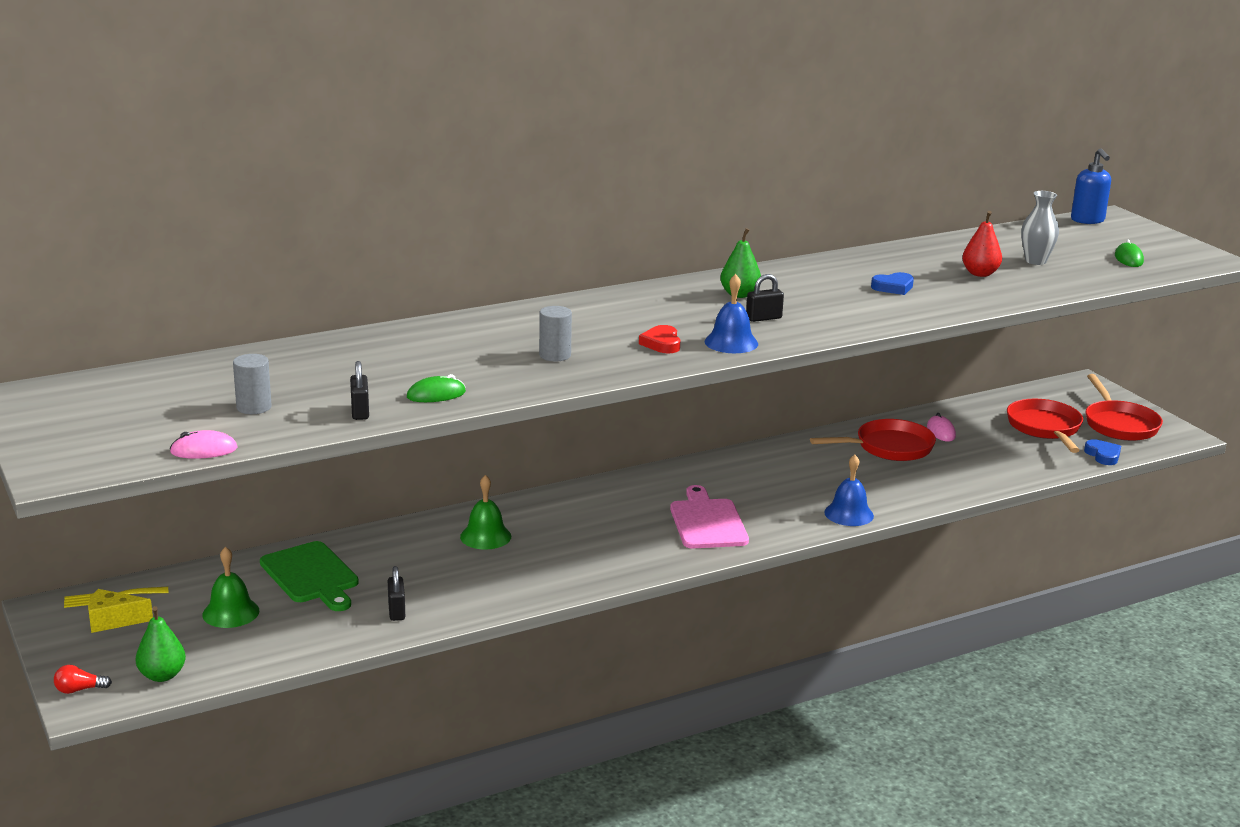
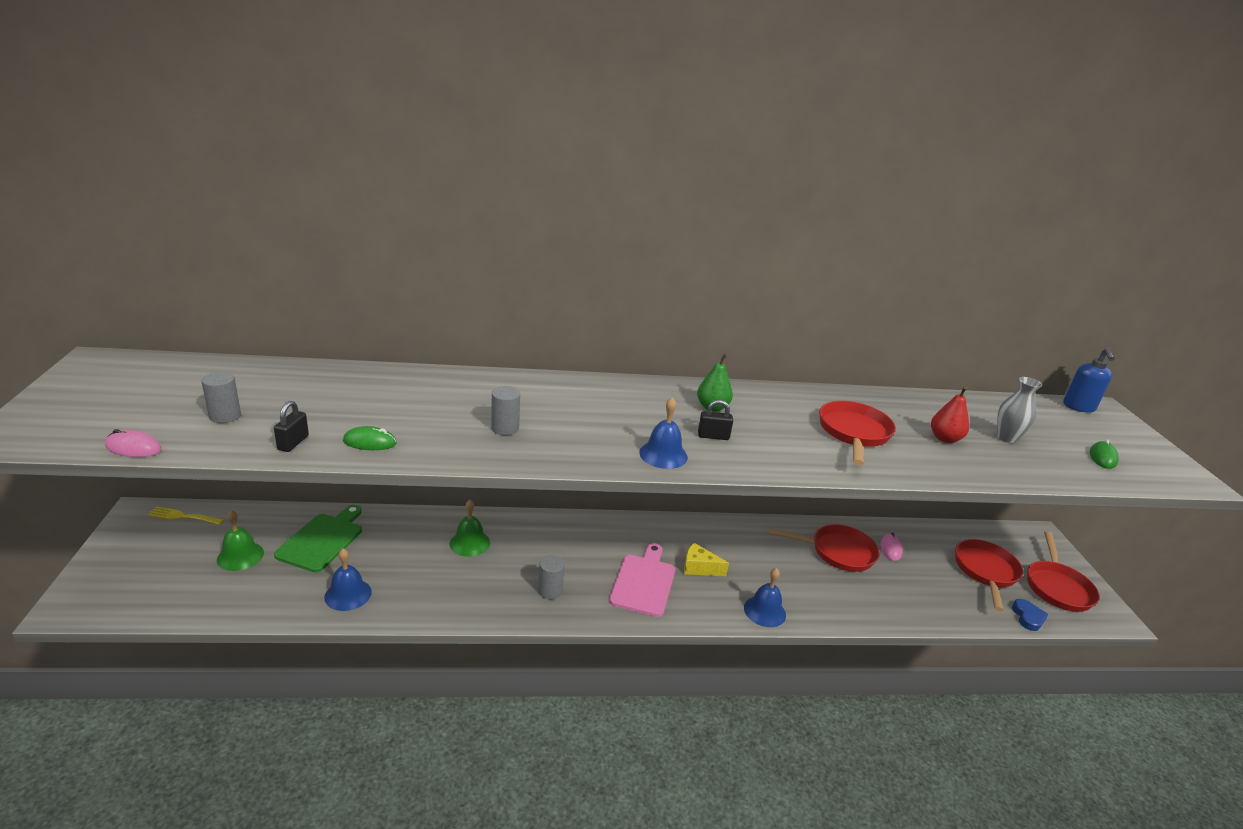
camera: 20 degrees right, 5 degrees up
(79, 690) = (77, 594): red light bulb -> none
(113, 621) = (163, 537): yellow cheese -> yellow cheese (699, 568)
(162, 675) = (139, 600): green pear -> none
(311, 575) = (322, 540): green cutting board -> green cutting board turned 150 degrees counterclockwise
(396, 611) = (348, 594): black padlock -> blue bell
(615, 553) = (550, 591): none -> grey cylinder
(662, 343) = (603, 440): red heart -> none
(893, 287) = (853, 433): blue heart -> red pan

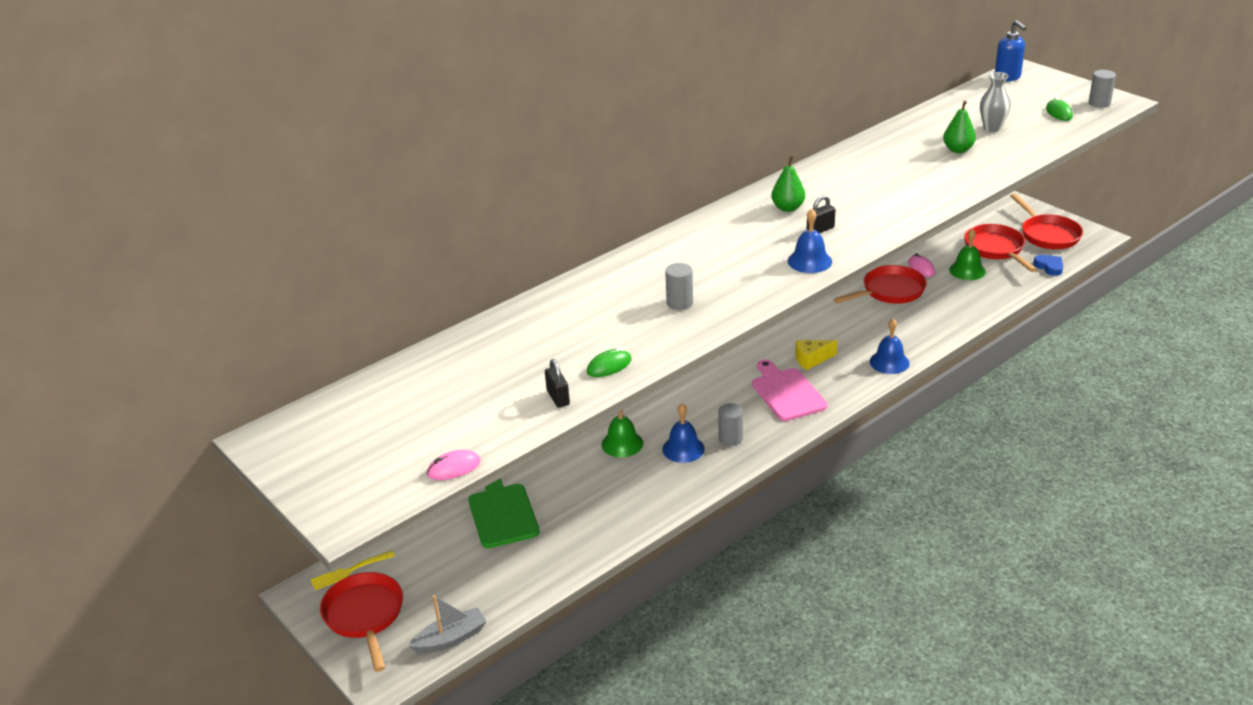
camera: 30 degrees left, 5 degrees up
(149, 609) = (450, 639): none -> grey boat
(225, 416) = (468, 411): grey cylinder -> grey cylinder (1099, 103)
(240, 556) = (455, 564): green bell -> green bell (967, 270)
(348, 594) = (588, 533): blue bell -> blue bell (683, 449)
(853, 433) = (901, 177): red pan -> red pan (365, 616)
(944, 438) = (958, 150): red pear -> green pear

